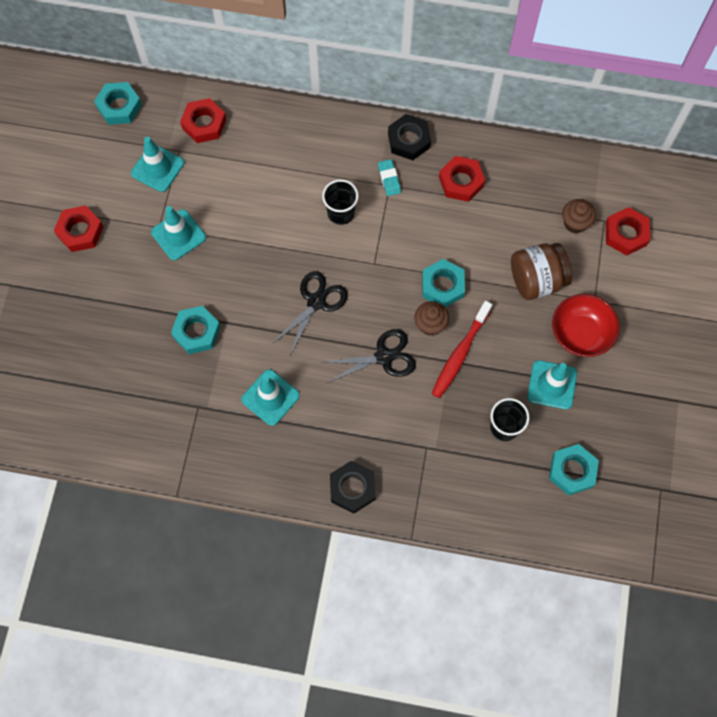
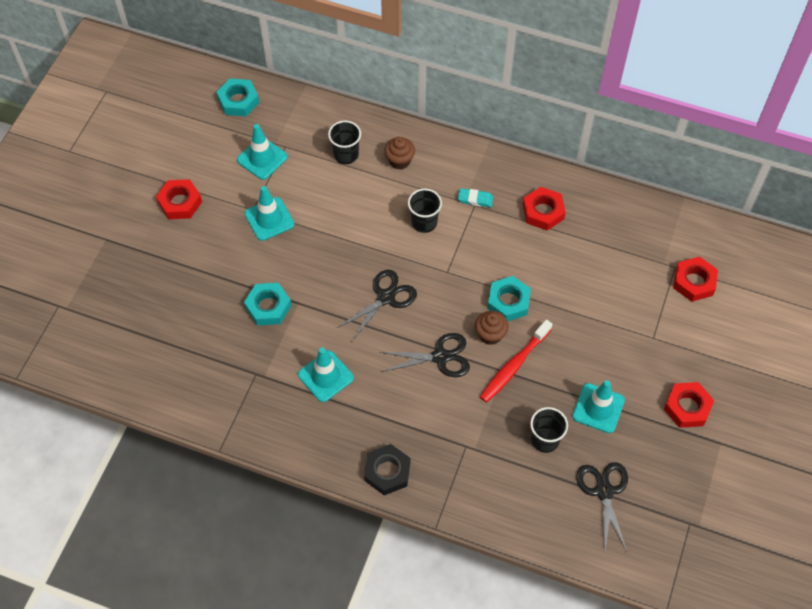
camera: 10 degrees right, 10 degrees down
(204, 124) = (312, 127): red nut -> red nut (687, 407)
(245, 150) = (346, 155): none -> black cup
(389, 179) = (475, 199): turquoise eraser -> turquoise eraser turned 75 degrees counterclockwise
(409, 140) = (500, 168): black nut -> none
(536, 280) = (600, 310): brown jar -> none
(572, 471) = (604, 491): turquoise nut -> black scissors
(575, 223) = (646, 265): brown cupcake -> brown cupcake (399, 161)
(580, 334) = (634, 366): red bowl -> none

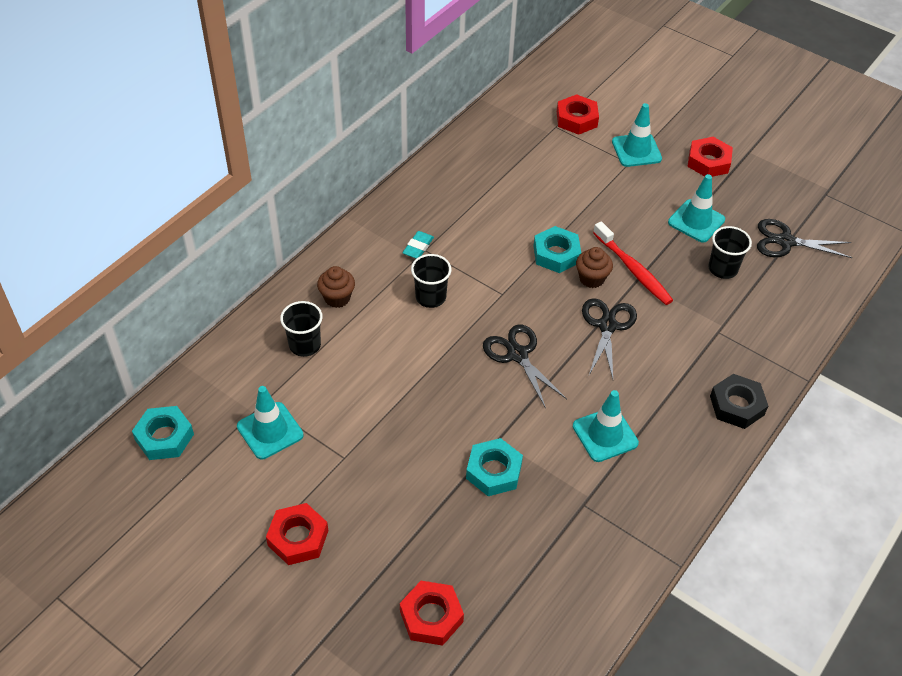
camera: 75 degrees left, 10 degrees down
(269, 219) = (366, 443): turquoise traffic cone -> turquoise traffic cone (636, 150)
(543, 212) = (456, 199): red nut -> red nut (431, 616)

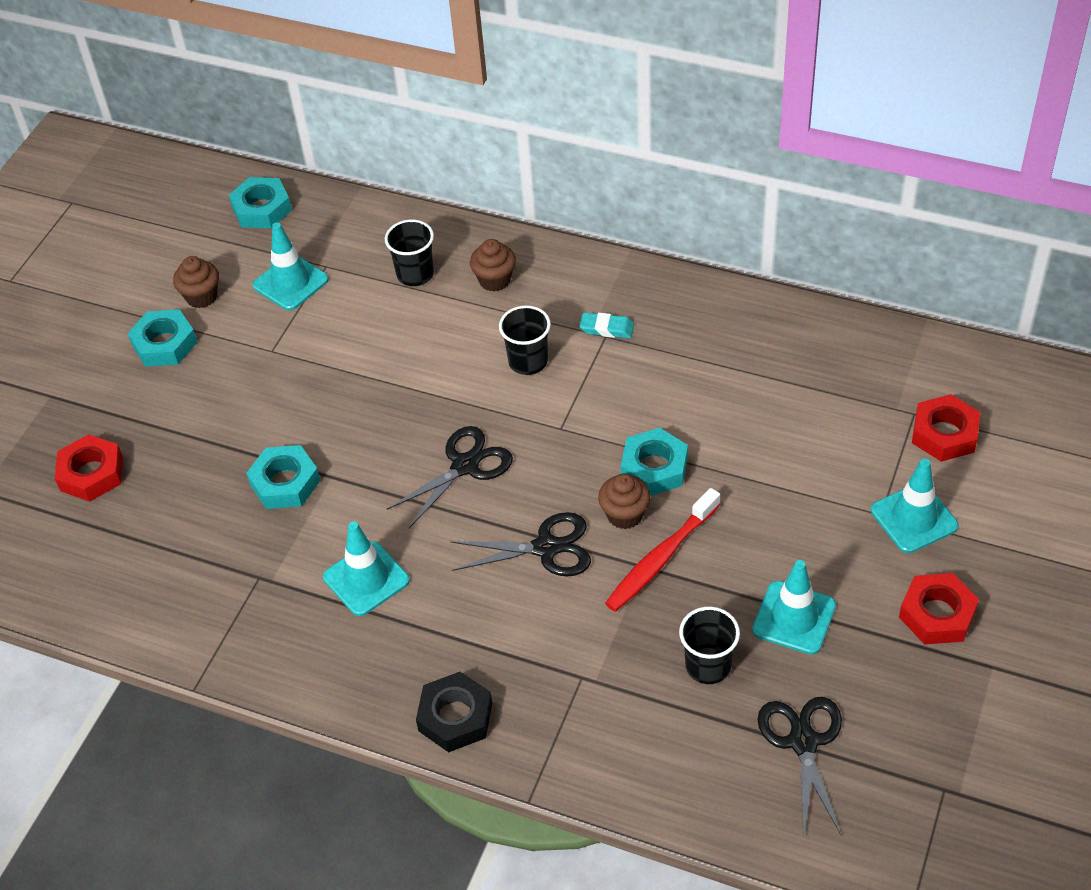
camera: 80 degrees right, 0 degrees up
(252, 500) = (201, 297): none -> brown cupcake
(298, 538) = (164, 344): red nut -> turquoise nut

